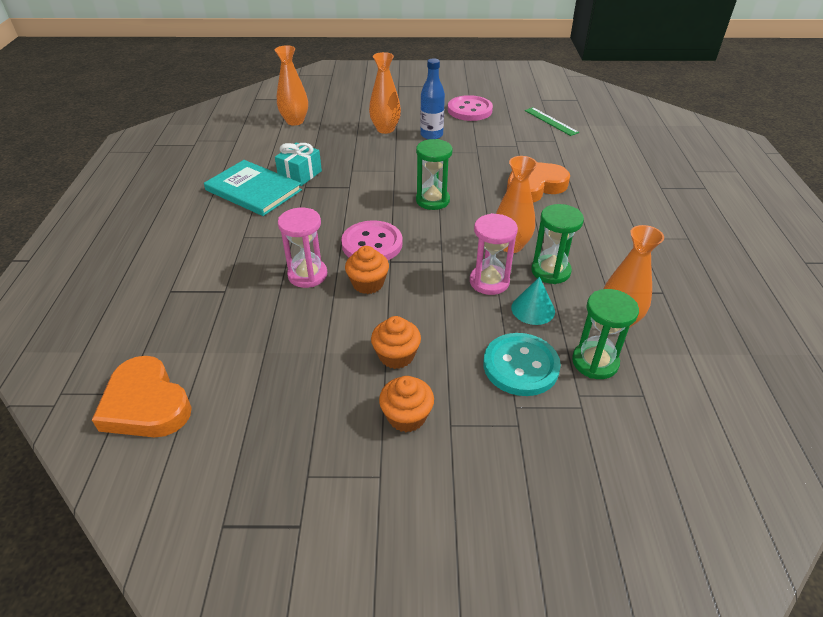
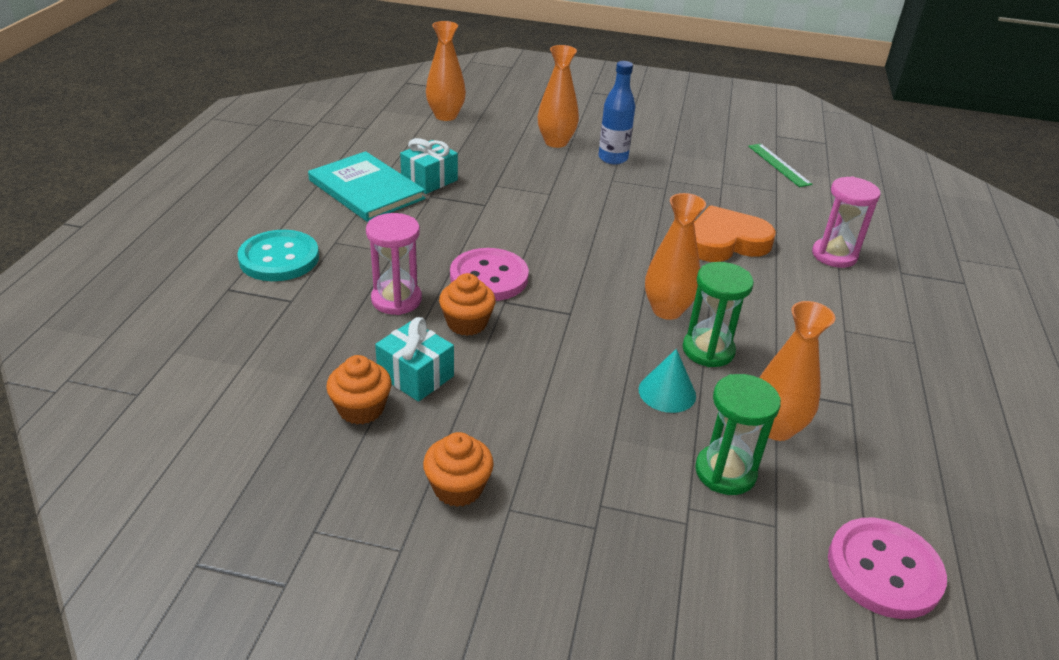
camera: 10 degrees right, 5 degrees down
(146, 404) = (156, 411): orange heart -> none
(343, 333) = (415, 376): none -> turquoise gift
(396, 356) = (471, 414): orange cupcake -> orange cupcake (361, 409)
(432, 200) = (585, 238): green hourglass -> none
(469, 110) = (674, 135): pink button -> pink button (884, 570)
(489, 282) = (622, 348): pink hourglass -> pink hourglass (834, 255)
(520, 366) = (625, 457): turquoise button -> turquoise button (279, 258)

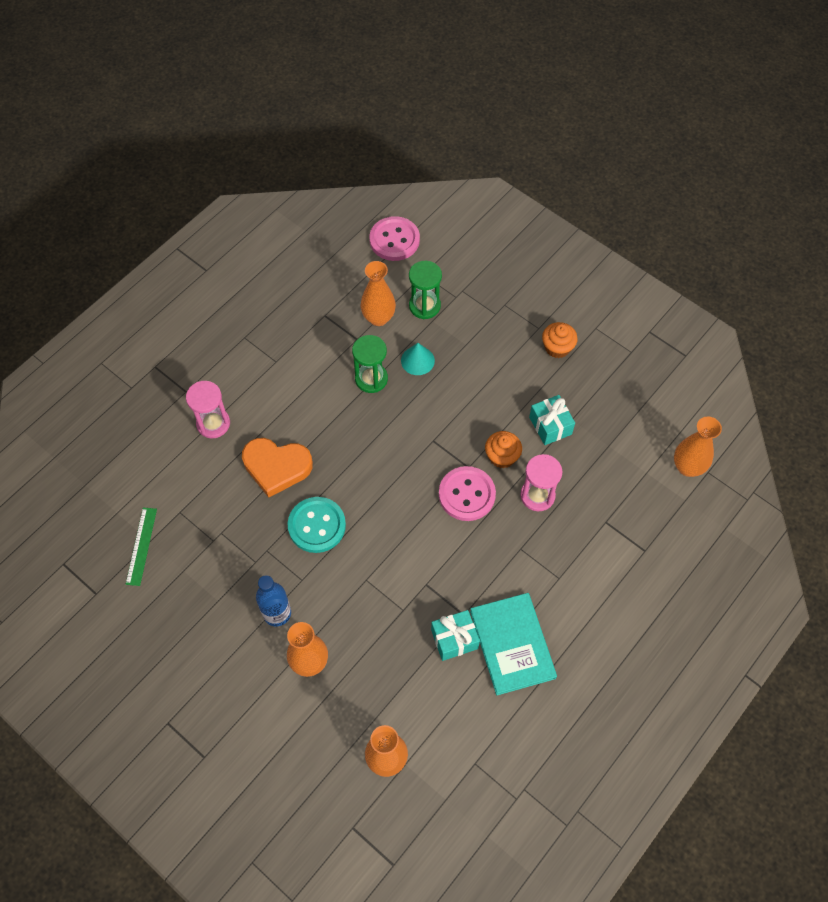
camera: 150 degrees left, 25 degrees up
(279, 258) = (604, 572): turquoise button -> turquoise button (317, 525)
(361, 409) = (588, 414): orange cupcake -> none
(667, 310) = (370, 419): orange vase -> orange vase (687, 467)

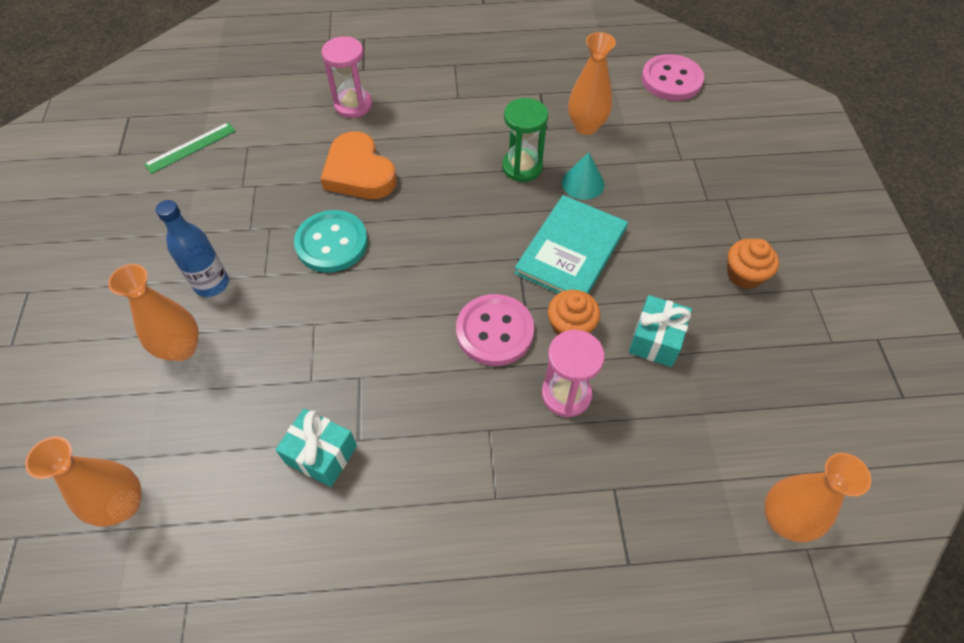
camera: 45 degrees right, 5 degrees down
(424, 306) = (641, 146): green hourglass -> none
(512, 644) = (368, 518): turquoise book -> turquoise book (571, 251)

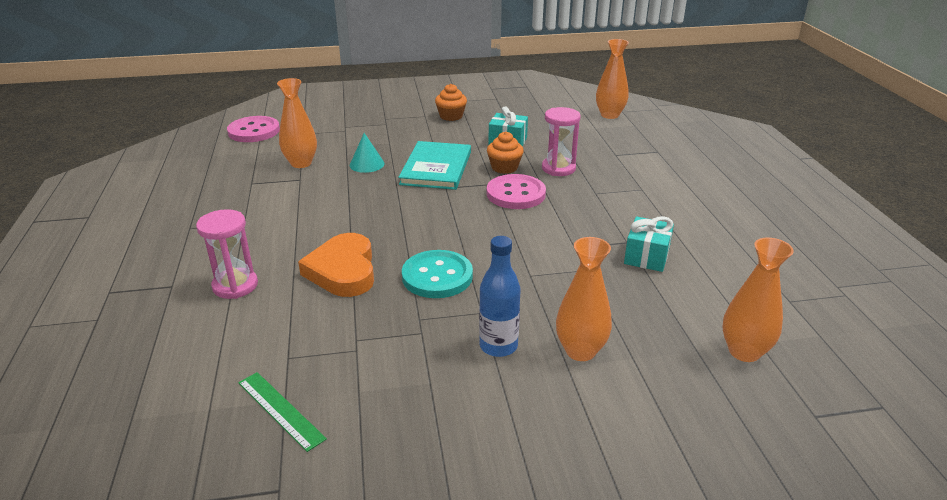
camera: 95 degrees left, 25 degrees down
(359, 172) = (343, 271): orange heart -> orange heart turned 120 degrees clockwise
(522, 167) = (346, 188): green hourglass -> none
(571, 251) = (436, 168): turquoise book -> turquoise book turned 75 degrees clockwise

